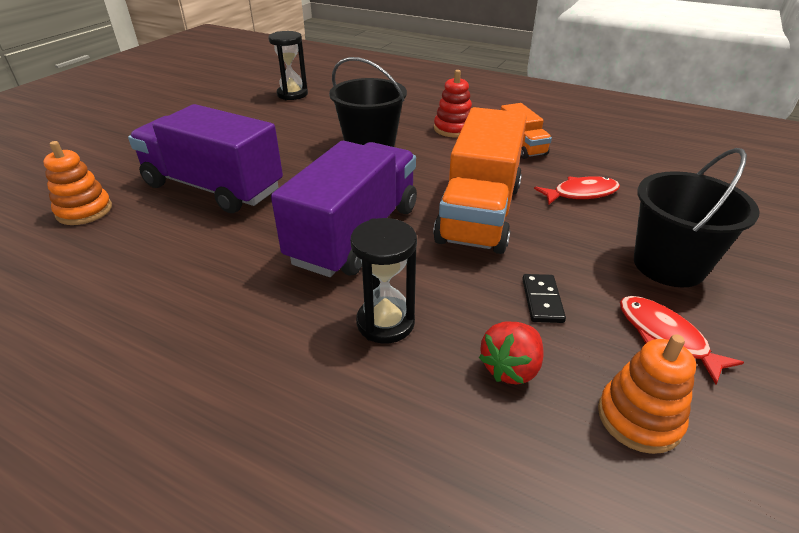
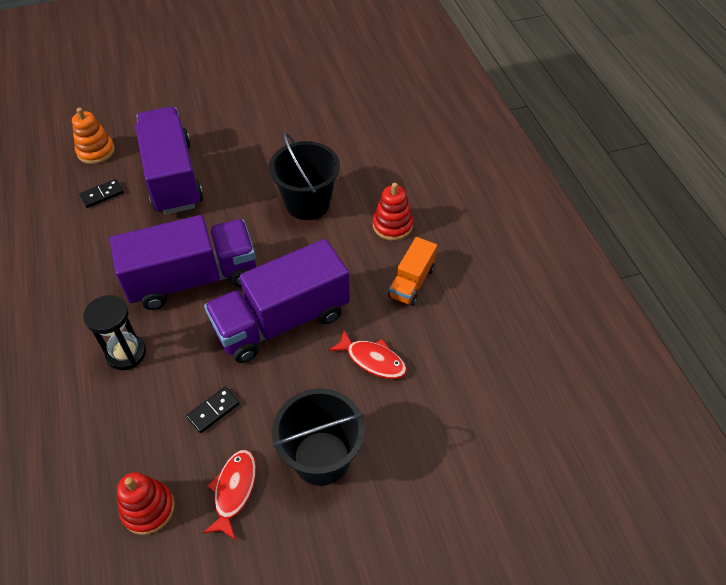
camera: 45 degrees right, 15 degrees up
(146, 234) = (102, 195): none -> black domino
(292, 94) = (337, 101): black hourglass -> none
(479, 213) = (282, 321): orange truck -> purple truck
(511, 368) = (138, 431): red strawberry -> none
(639, 418) = (148, 509): orange stacking toy -> red stacking toy

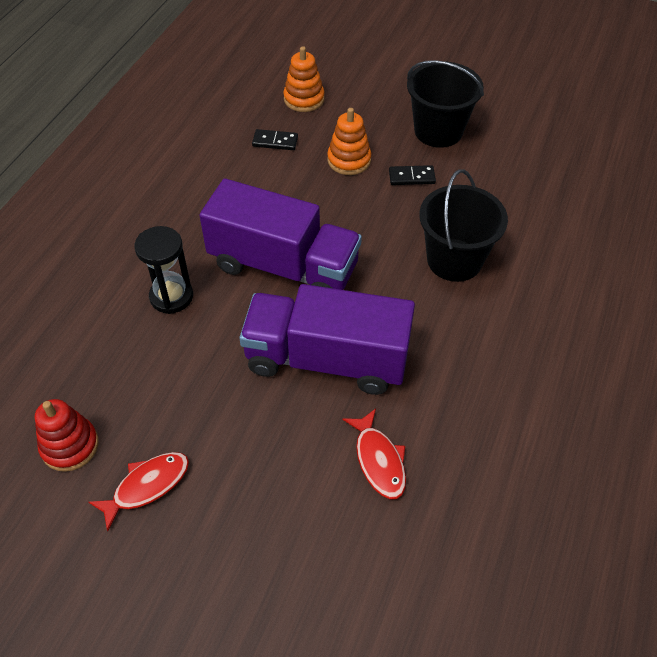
camera: 40 degrees right, 0 degrees up
(173, 177) = (349, 160): purple truck -> orange stacking toy
(213, 411) = (194, 400): black domino -> black domino (411, 177)
(321, 458) = (245, 518): black bucket -> black bucket (438, 131)
(392, 225) = (523, 337): red stacking toy -> none
(412, 282) = (491, 410): orange truck -> none

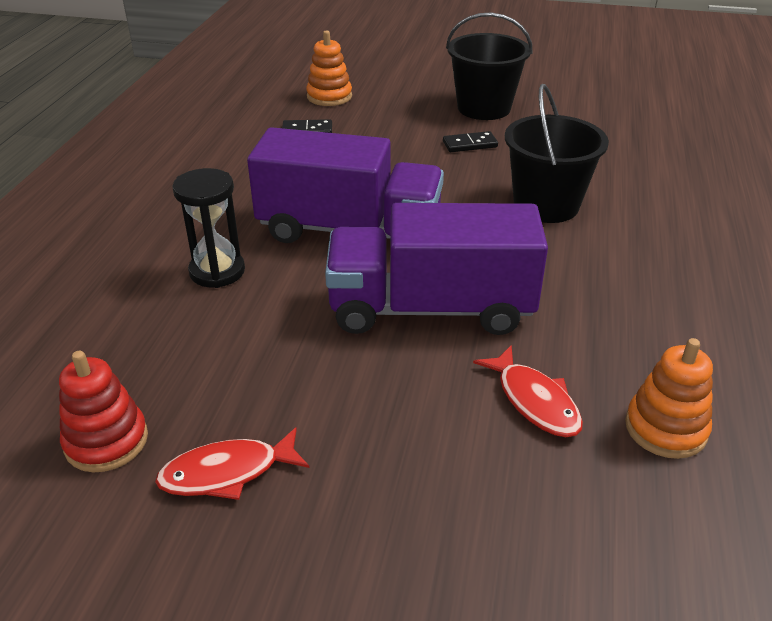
camera: 10 degrees left, 15 degrees down
(147, 486) = (227, 472): red fish -> red fish turned 150 degrees counterclockwise
(349, 160) = (395, 137): orange stacking toy -> orange stacking toy (665, 428)

